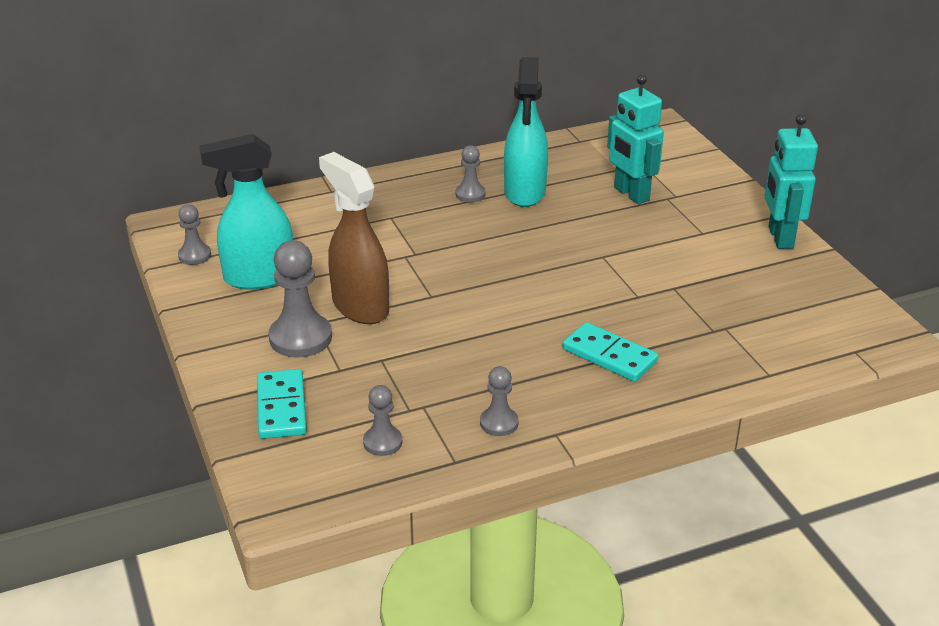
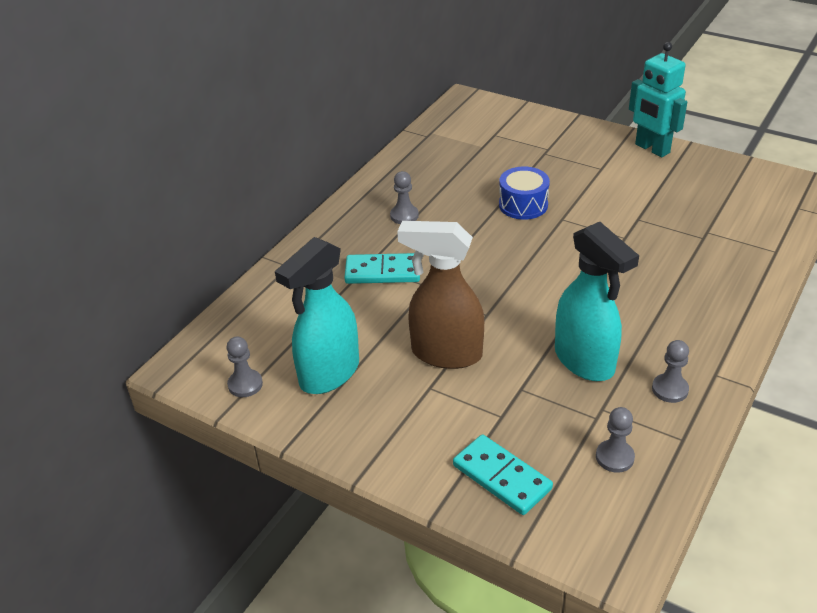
camera: 35 degrees left, 5 degrees up
(300, 338) = (435, 407): grey pawn -> none
(524, 193) = (442, 195): turquoise spray bottle -> turquoise spray bottle (585, 361)
(584, 230) = (523, 205): none -> blue drum
(609, 356) = (668, 293): turquoise domino -> turquoise domino (383, 272)
(631, 194) = (517, 161): turquoise robot -> none

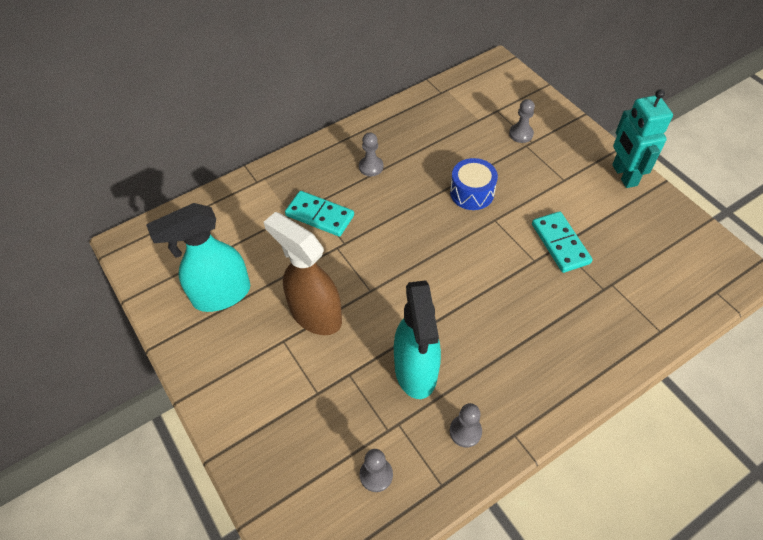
camera: 25 degrees right, 15 degrees up
(245, 384) = (160, 278): grey pawn -> grey pawn (521, 134)
(501, 477) = (280, 450): turquoise domino -> turquoise domino (560, 243)

